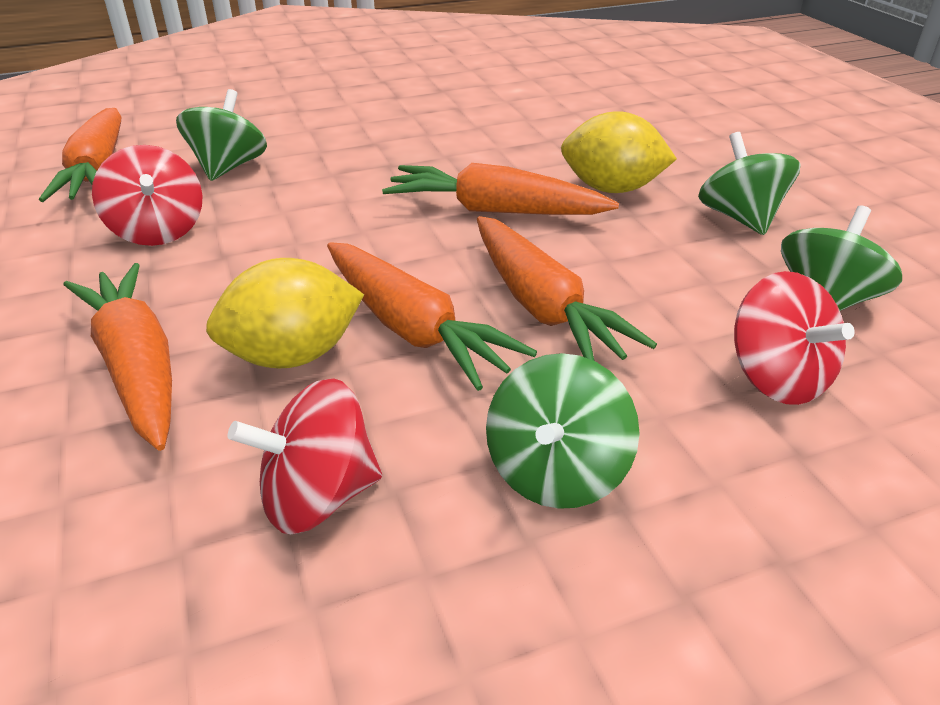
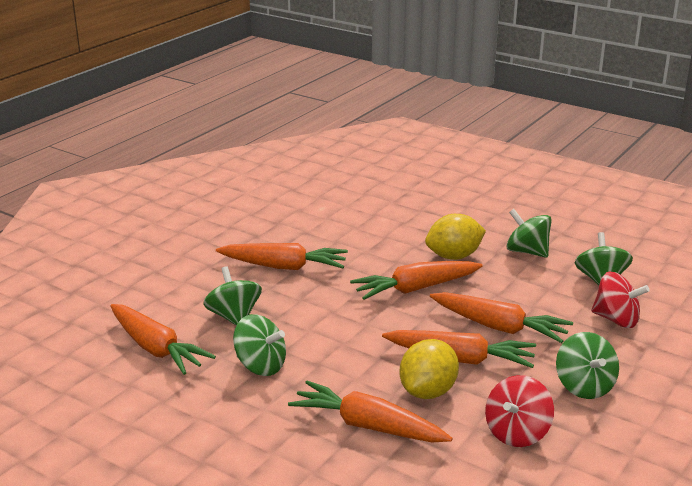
camera: 35 degrees left, 10 degrees down
(158, 230) = (260, 366): red spinning top -> green spinning top
(373, 134) = (284, 266): none -> orange carrot

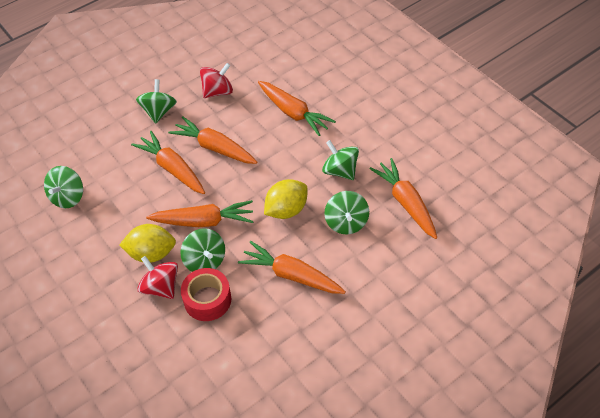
camera: 160 degrees left, 25 degrees up
(366, 238) = (207, 300): none -> red tape
(428, 391) = (248, 128): yellow lemon -> yellow lemon (286, 210)
(527, 252) = (91, 245): green spinning top -> green spinning top (205, 261)
(616, 319) = (93, 157): red spinning top -> red spinning top (161, 287)

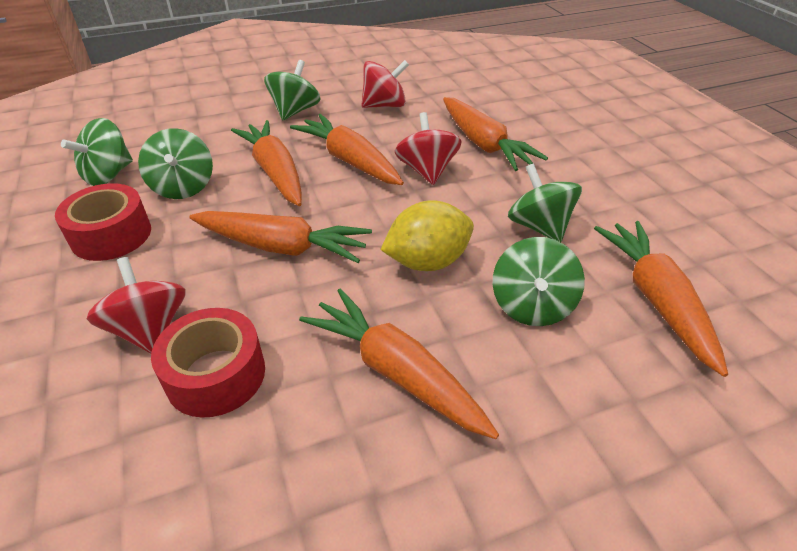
camera: 15 degrees right, 10 degrees down
(101, 239) = (111, 235): none -> red tape
(151, 253) = (170, 273): yellow lemon -> none
(205, 261) = (250, 306): green spinning top -> green spinning top (183, 187)
(265, 144) = (427, 171): none -> red spinning top

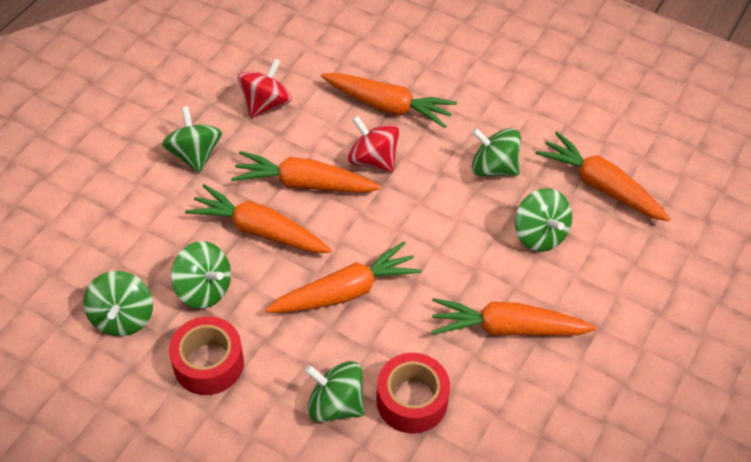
camera: 40 degrees left, 10 degrees up
(149, 329) = (335, 404): red spinning top -> green spinning top
(427, 262) = (451, 241): yellow lemon -> none

